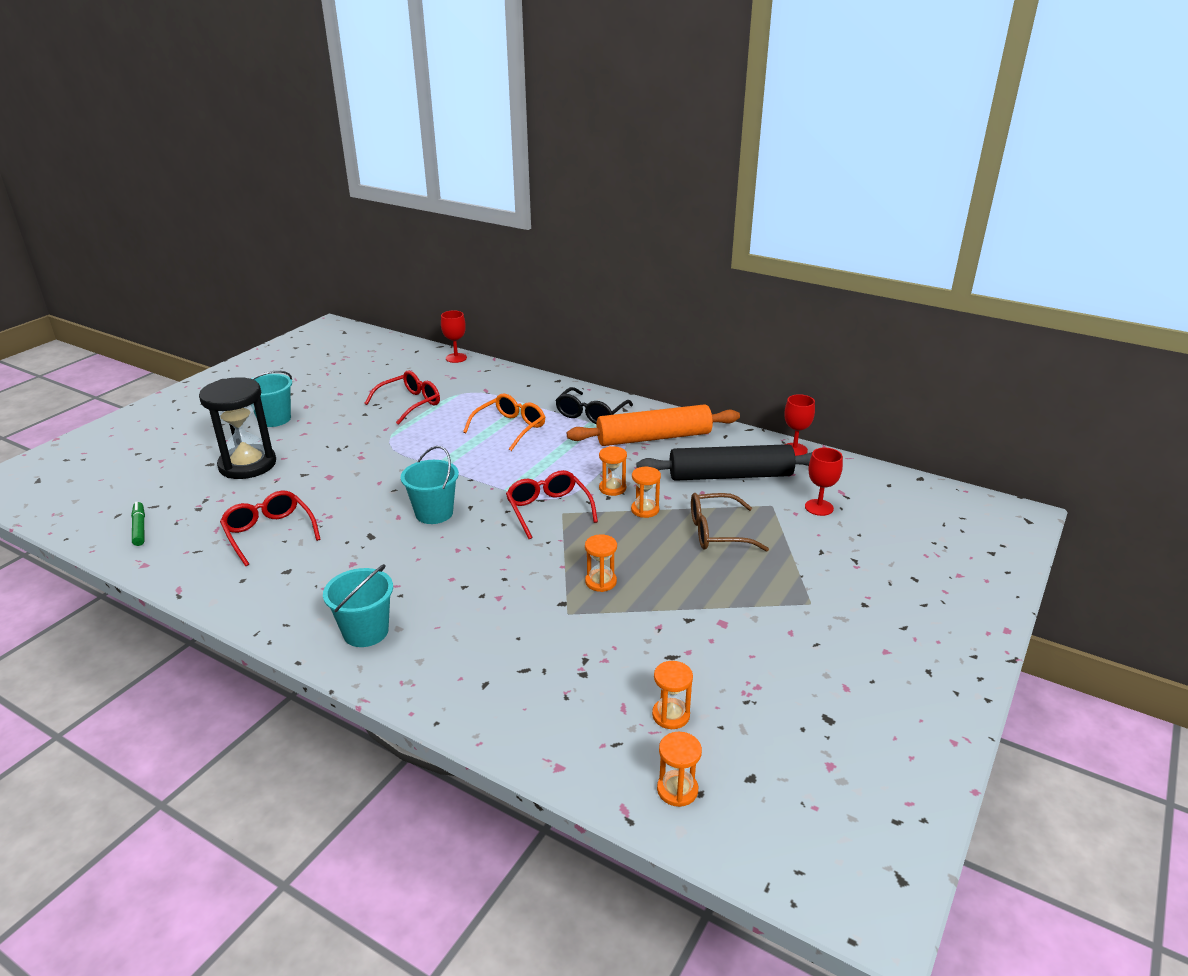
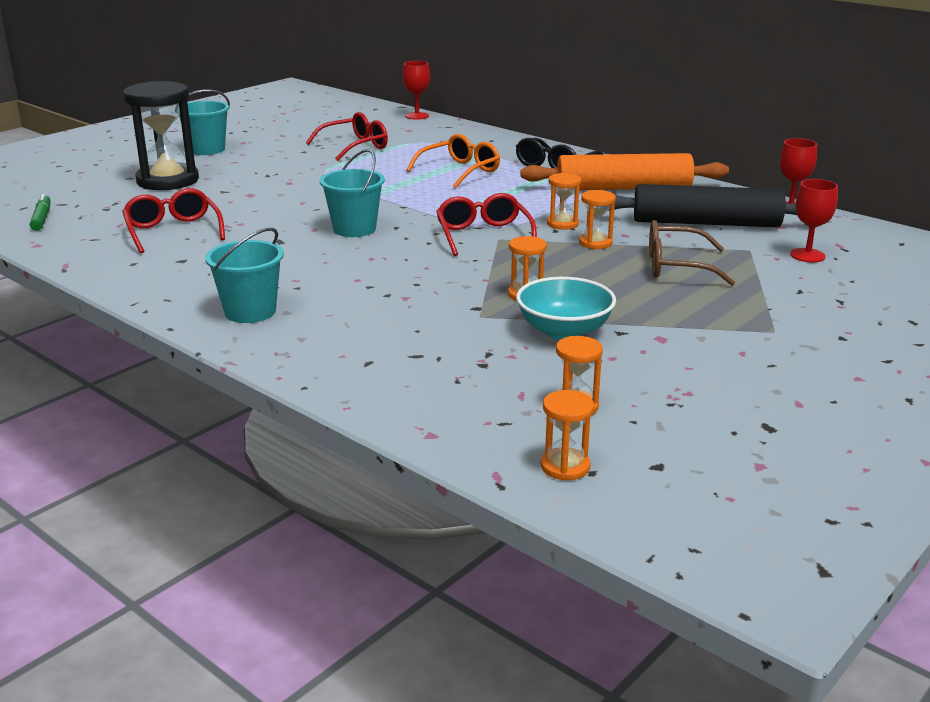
camera: 10 degrees right, 5 degrees down
(642, 623) = (564, 331): none -> turquoise bowl

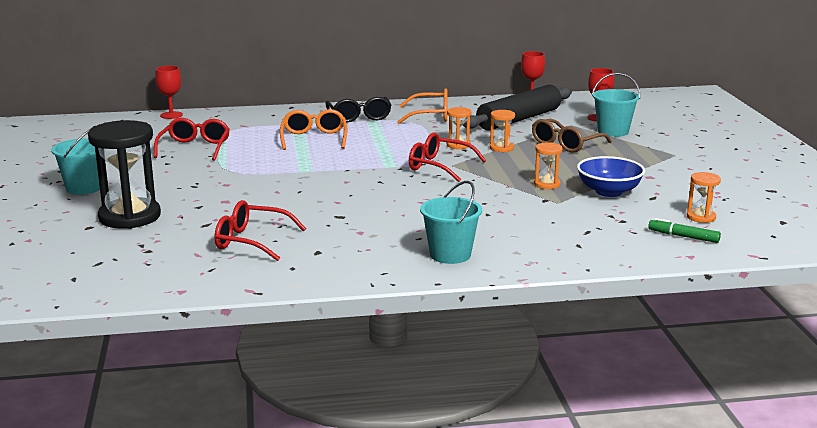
camera: 50 degrees left, 5 degrees down
(42, 218) = (119, 277): green marker -> green marker (683, 236)
(354, 229) = (360, 192): turquoise bucket -> turquoise bucket (613, 131)
(564, 331) = (609, 191): turquoise bowl -> blue bowl
(565, 466) = (761, 239): orange hourglass -> none
(623, 188) = (431, 116): orange rolling pin -> orange glasses

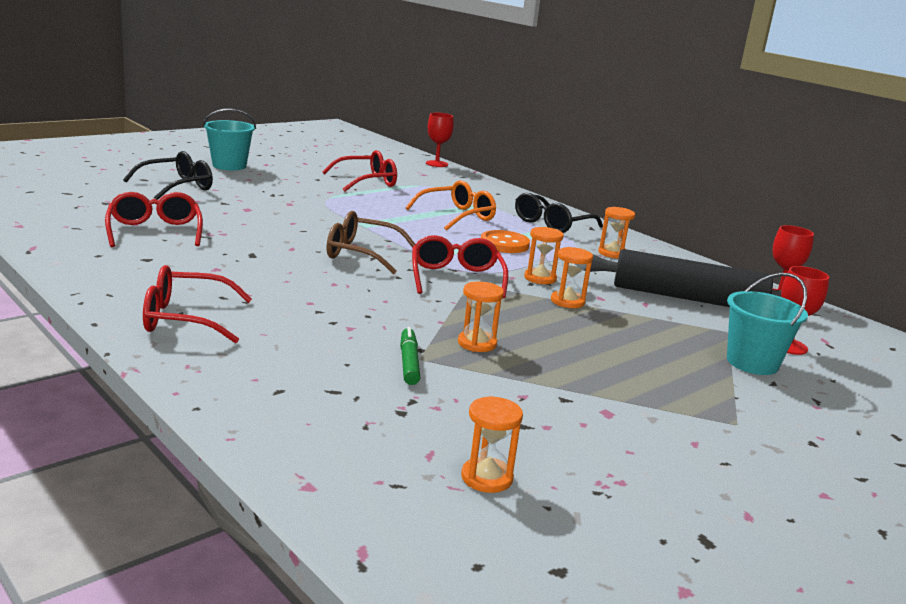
camera: 55 degrees right, 0 degrees up
(129, 217) = (177, 186): black hourglass -> black glasses
(387, 139) = (504, 244): none -> orange button
(431, 116) = (612, 253): orange glasses -> orange hourglass
(450, 255) = (185, 319): turquoise bucket -> red glasses
(565, 144) = (645, 337): brown glasses -> brown glasses (361, 253)
(609, 191) = (503, 388): blue bowl -> none
(683, 236) = (386, 470): green marker -> green marker (409, 362)

